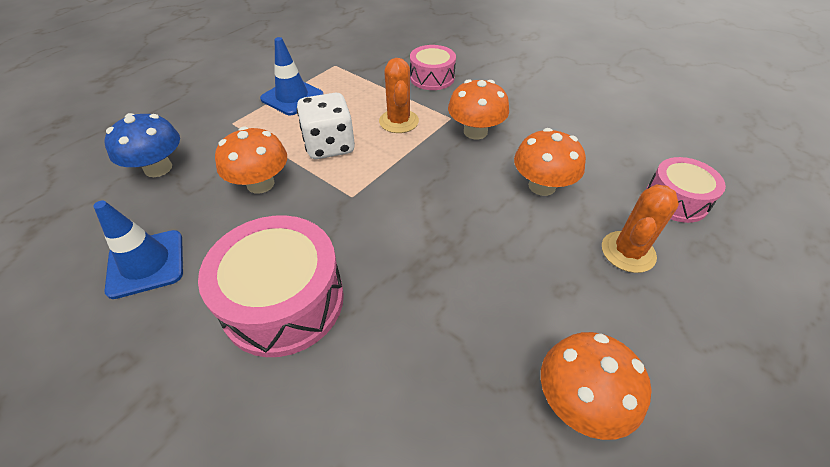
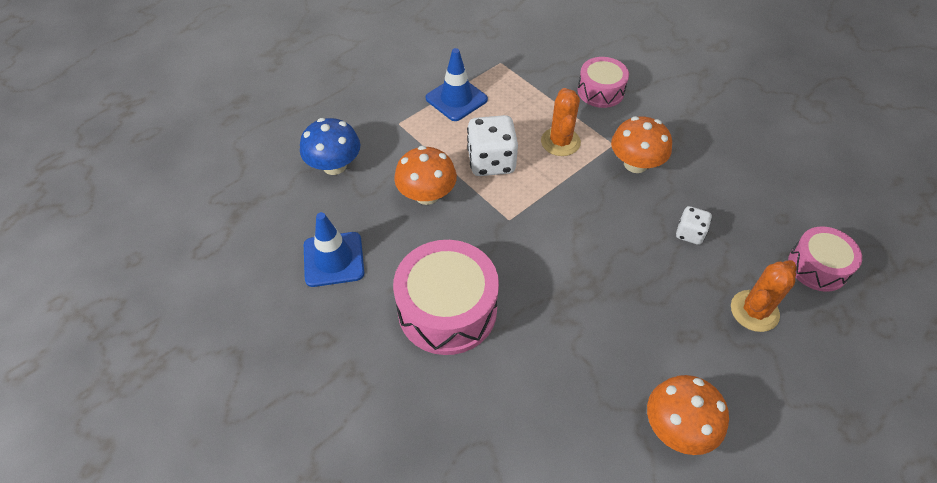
camera: 10 degrees right, 5 degrees up
(542, 186) = (689, 233): orange mushroom -> white dice

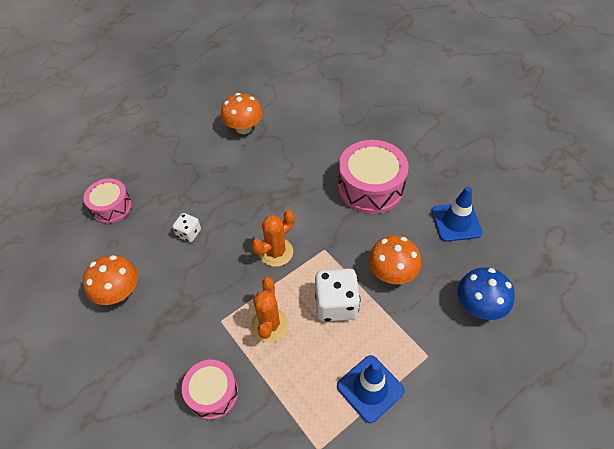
camera: 175 degrees left, 0 degrees up
(635, 164) = (208, 297): orange mushroom -> orange mushroom (119, 292)
(754, 311) = (171, 181): orange cactus -> orange cactus (276, 252)

